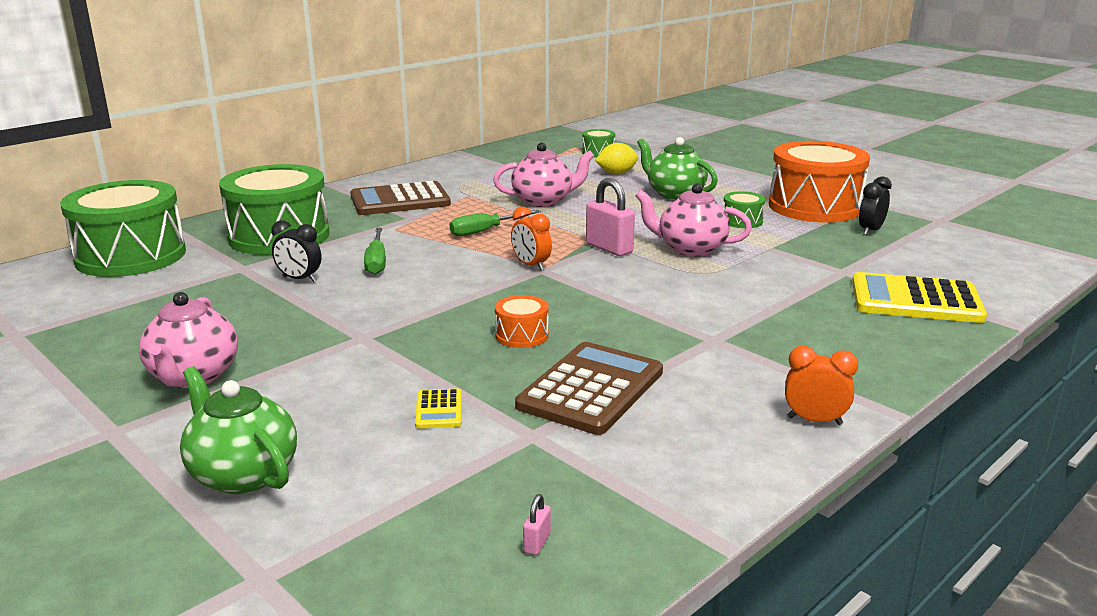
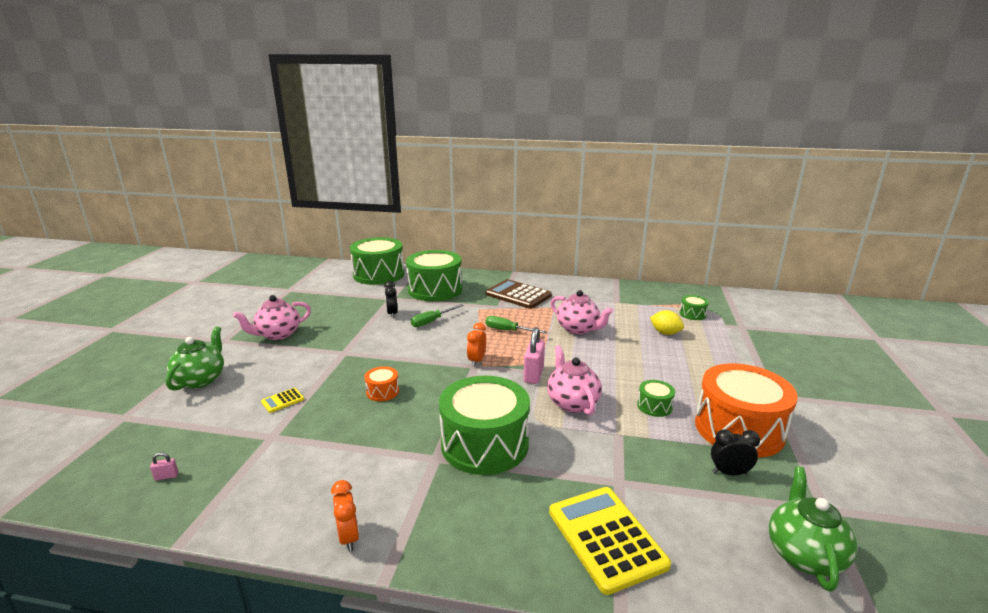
camera: 55 degrees right, 0 degrees up
(591, 389) = (334, 436): brown calculator -> none
(674, 194) = (663, 364): green teapot -> green teapot (803, 554)
(717, 308) = (484, 444): none -> green drum

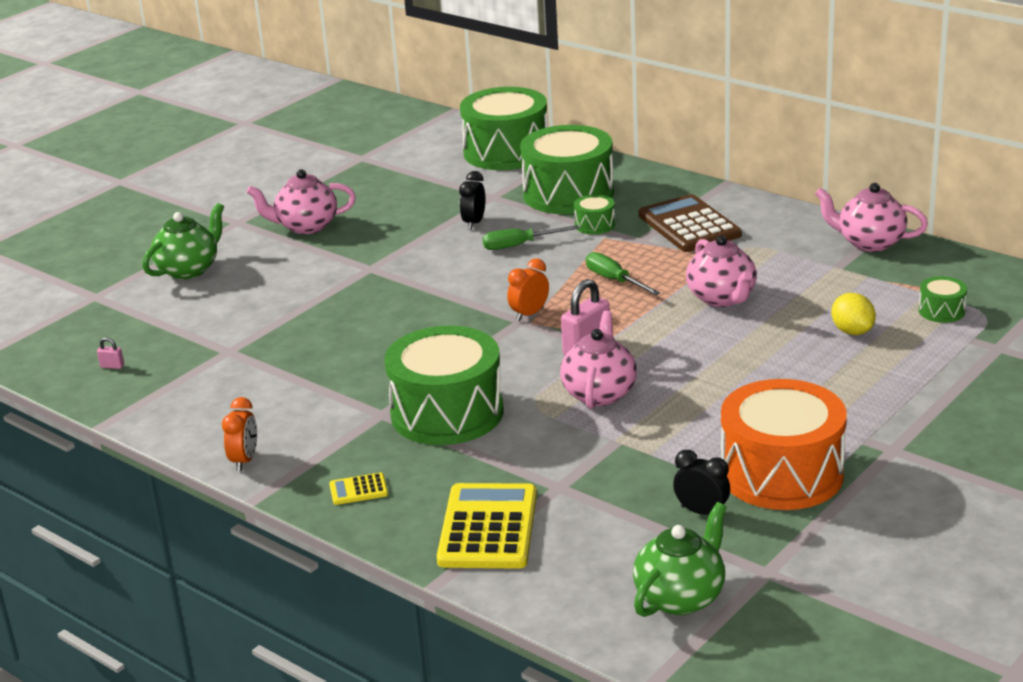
camera: 30 degrees right, 5 degrees up
(283, 401) = (262, 314): yellow calculator -> yellow calculator (358, 490)
(382, 392) = (380, 328): orange drum -> none
(617, 288) = (869, 243): none -> pink teapot
(654, 406) = (703, 422): green drum -> green drum (594, 225)

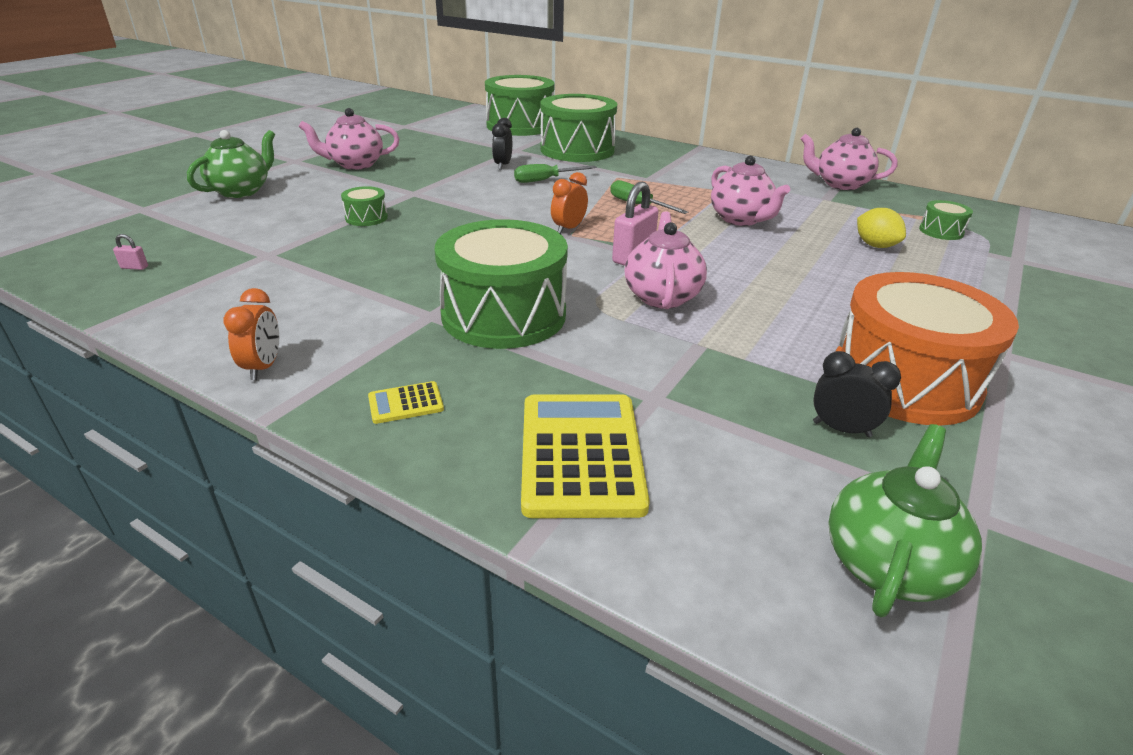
camera: 10 degrees left, 5 degrees up
(594, 225) = (606, 169): green drum -> green drum (366, 218)
(689, 225) = (685, 171): brown calculator -> none

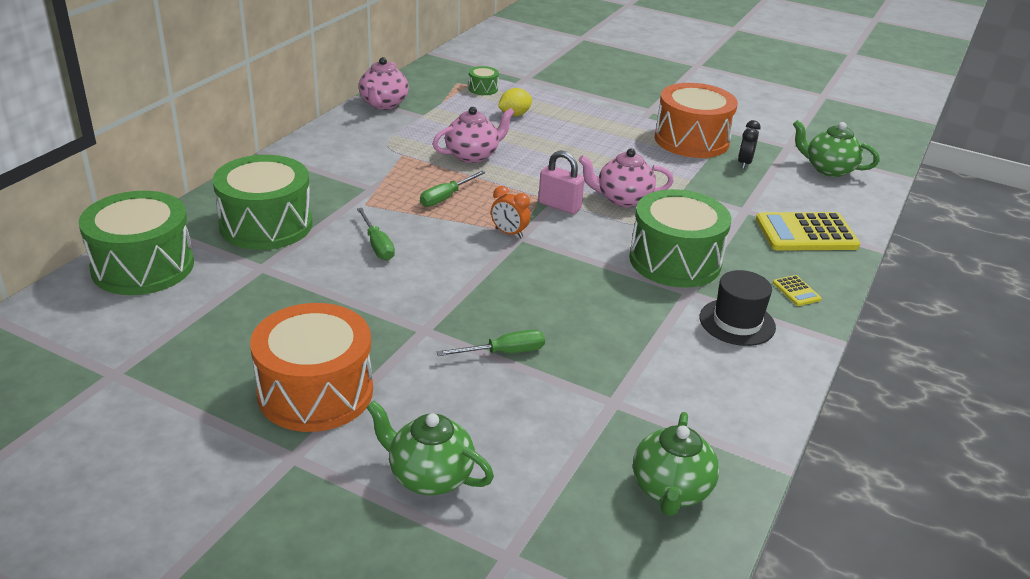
camera: 95 degrees left, 0 degrees up
(134, 267) = (671, 490): pink padlock -> green teapot
(263, 367) = (791, 356): orange clock -> none
(354, 339) = (737, 322): none -> black hat
(355, 164) = (315, 392): pink teapot -> orange drum
(366, 218) = (504, 352): green drum -> green screwdriver
(503, 165) = (324, 274): black clock -> none

